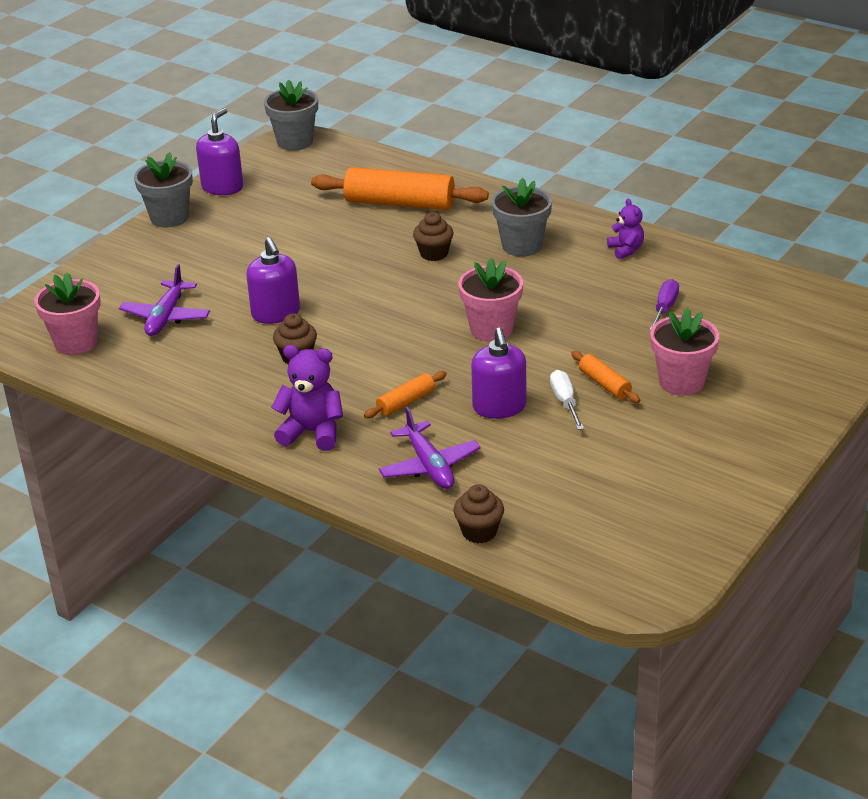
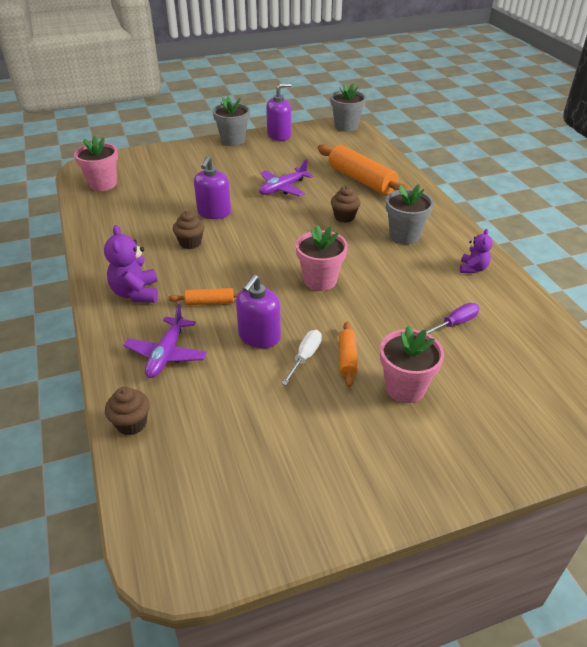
camera: 35 degrees right, 5 degrees up
(166, 317) = (160, 190): purple plane -> purple plane (283, 188)
(312, 432) = (136, 293): purple teddy bear -> purple teddy bear turned 150 degrees counterclockwise

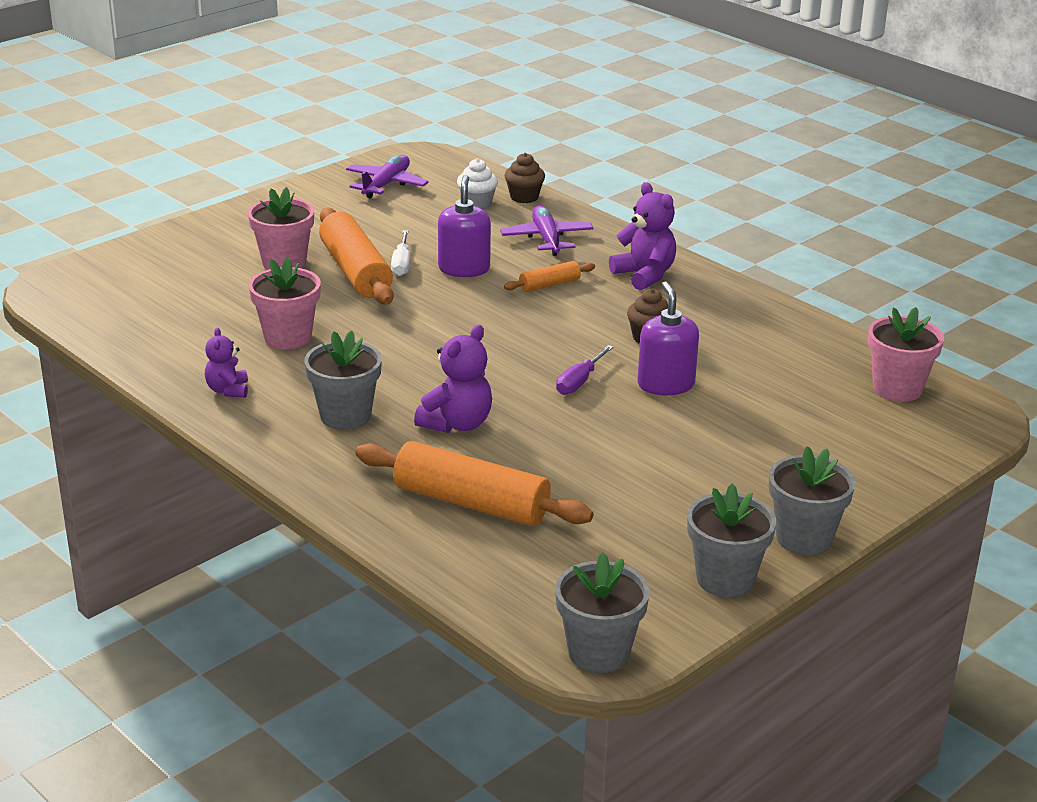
camera: 155 degrees right, 10 degrees down
(183, 427) = (477, 203): none -> white cupcake
(279, 135) = (725, 579): purple soap dispenser -> grey flower pot
(283, 188) = (599, 451): purple plane -> purple plane (386, 184)
(320, 280) = (434, 332): pink flower pot -> pink flower pot (288, 337)
(344, 217) = (457, 424): brown cupcake -> purple teddy bear
(347, 358) = (355, 271): orange rolling pin -> orange rolling pin, size x2.04
(455, 323) = (241, 324): purple screwdriver -> purple screwdriver (579, 382)

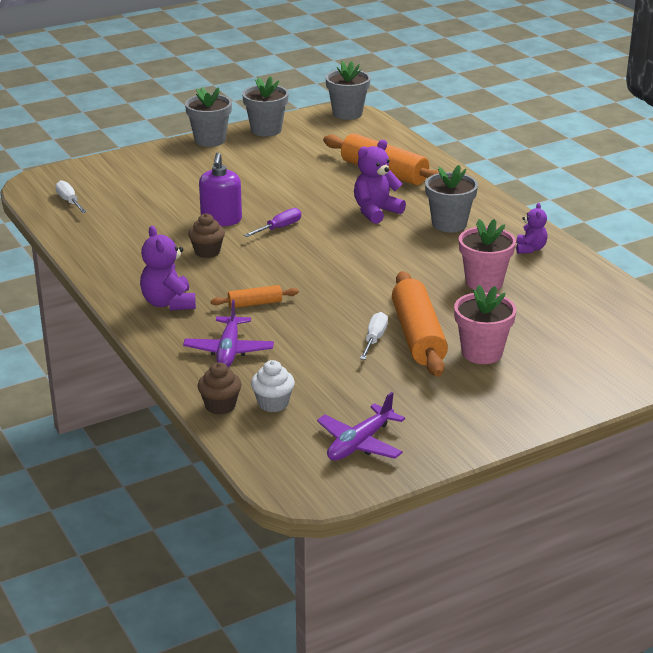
camera: 165 degrees left, 0 degrees up
(464, 269) = (320, 327): purple soap dispenser -> none
(897, 389) = (69, 201): pink flower pot -> white screwdriver

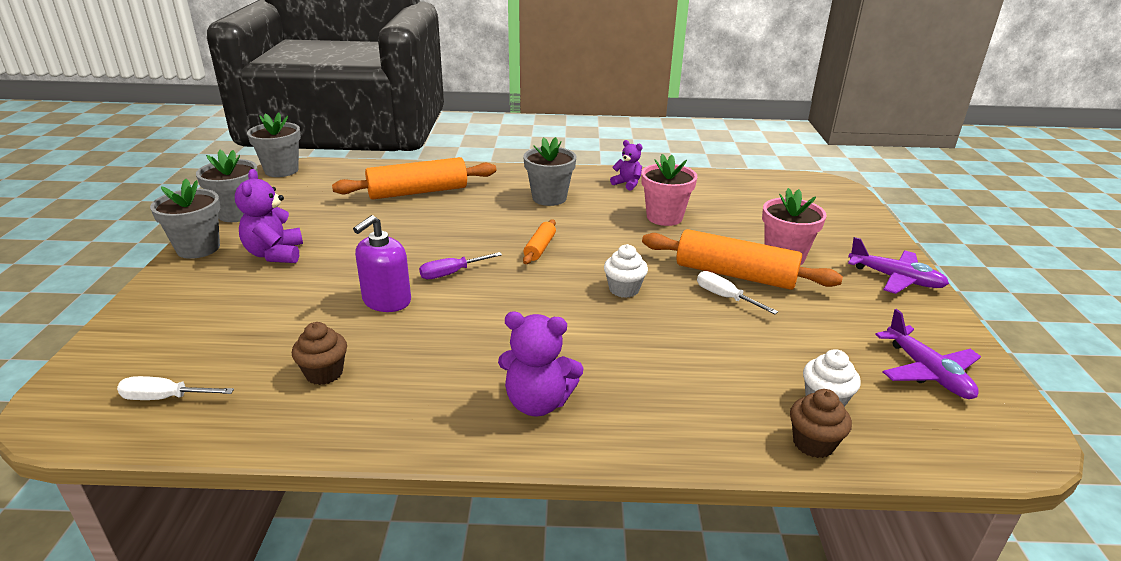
camera: 60 degrees left, 0 degrees up
(207, 252) = (446, 333): brown cupcake -> brown cupcake (324, 373)
(221, 220) = (386, 301): purple soap dispenser -> purple soap dispenser turned 90 degrees clockwise
(229, 351) = (688, 394): purple plane -> purple plane (895, 279)
(255, 304) = (596, 341): orange rolling pin -> orange rolling pin (540, 248)
(280, 228) = (451, 273): purple screwdriver -> purple screwdriver turned 105 degrees counterclockwise
(336, 296) = (624, 289): none -> white cupcake
(376, 212) = (485, 219): purple teddy bear -> purple teddy bear (275, 254)

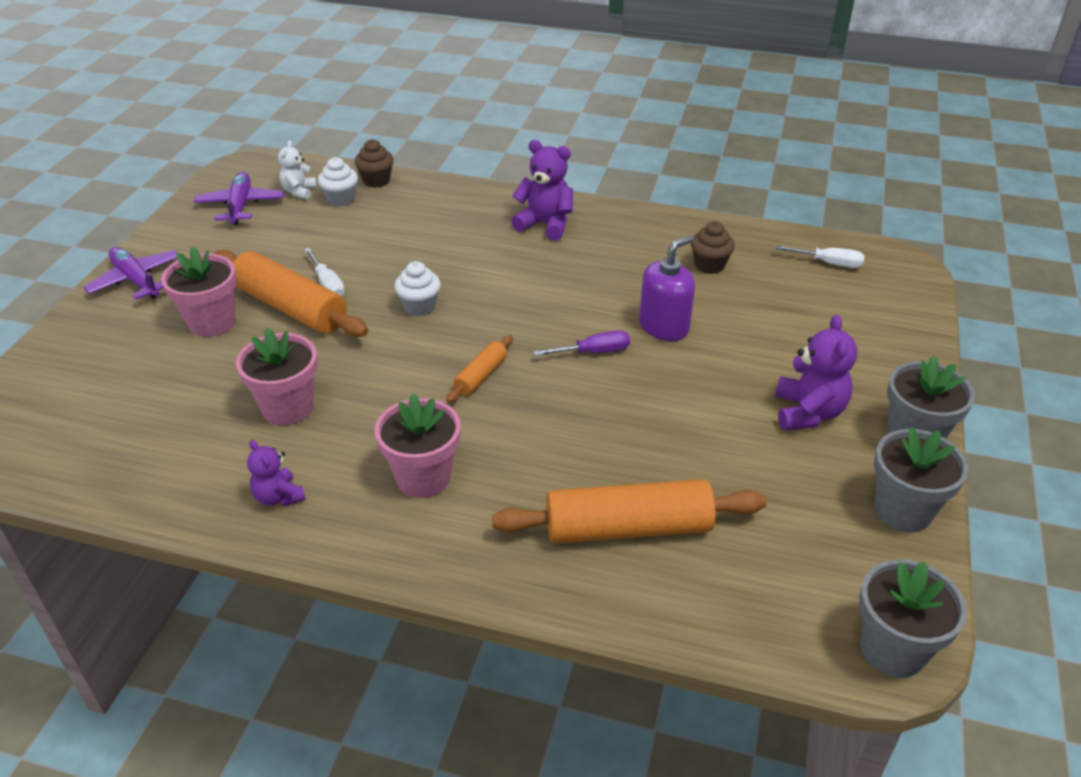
camera: 165 degrees left, 10 degrees up
(549, 198) = (423, 477): grey flower pot -> pink flower pot
(889, 405) = (299, 191): none -> white teddy bear

